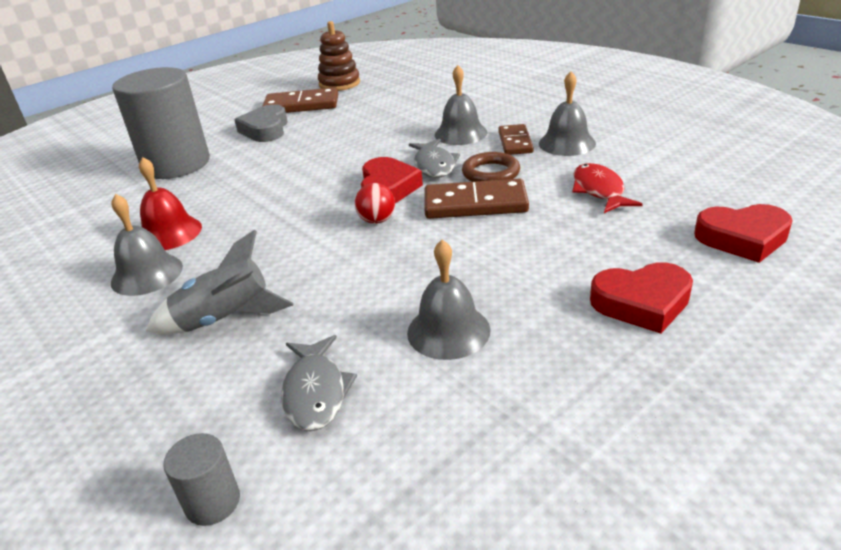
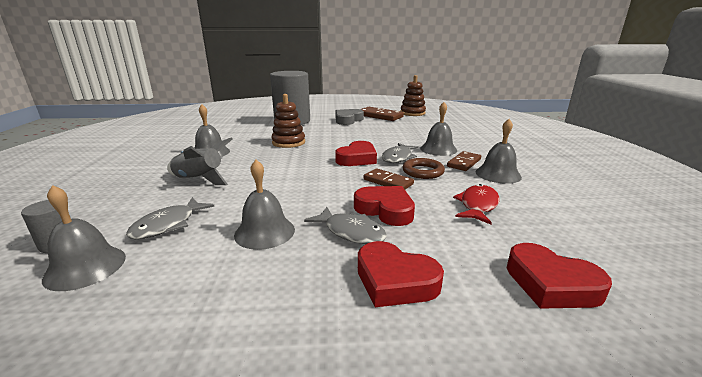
camera: 35 degrees right, 10 degrees down
(169, 233) = (244, 142): red bell -> none
(244, 203) = (288, 142): none -> brown stacking toy
(319, 492) = (85, 267): none -> grey bell
(377, 220) = (327, 169): red ball -> none
(475, 204) = (388, 182): brown domino -> brown domino, size x0.65
(526, 239) = (385, 210): none -> red heart
(534, 281) = (351, 232): none -> grey fish

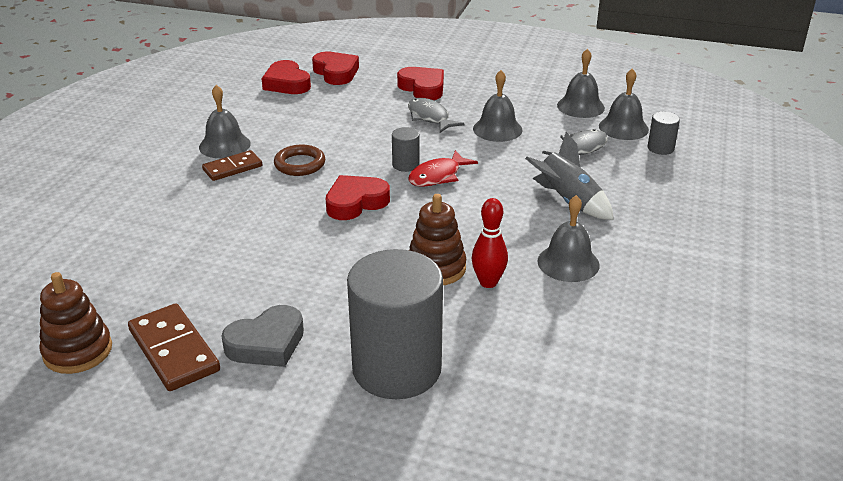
camera: 160 degrees left, 10 degrees up
(258, 142) = (488, 282): none -> red bowling pin
(341, 183) = (405, 165): none -> grey cylinder
(385, 210) = (387, 129): red heart -> red heart (287, 83)
(388, 182) = (354, 157): brown domino -> none
(398, 157) = (300, 194): grey fish -> none
(438, 149) = (223, 200): grey bell -> grey bell (580, 106)
(478, 205) = (303, 119): red fish -> red fish (437, 176)

